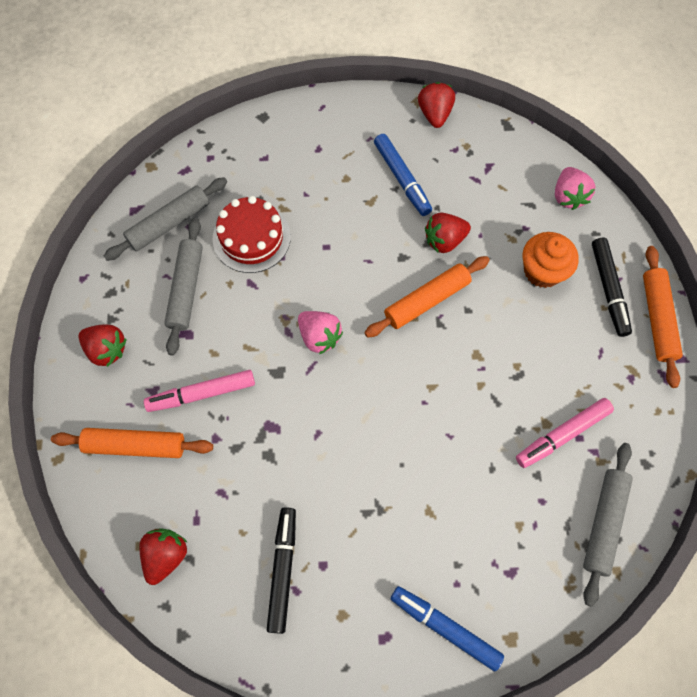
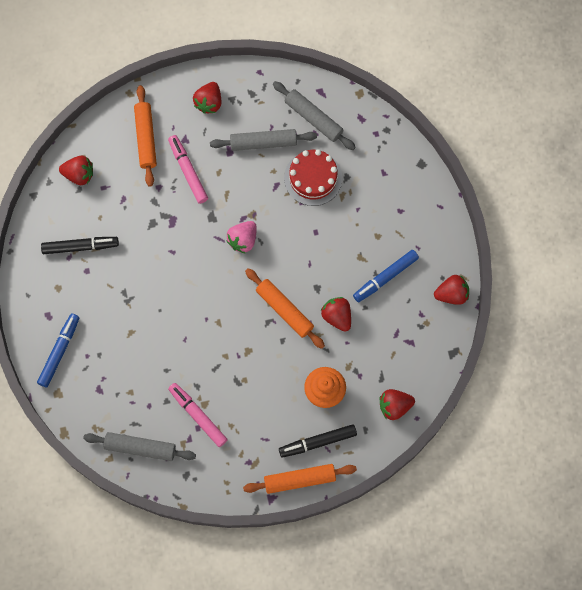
camera: 80 degrees right, 5 degrees up
(568, 196) = (394, 406): pink strawberry -> red strawberry

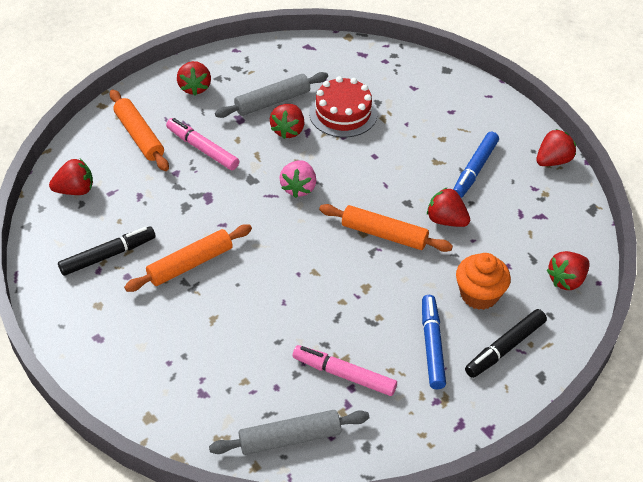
camera: 25 degrees left, 25 degrees down
(59, 351) = (130, 370): blue marker -> blue marker (432, 346)
(261, 178) = (288, 130): none -> red strawberry
(299, 479) = (510, 395): orange rolling pin -> orange rolling pin (190, 264)
(313, 118) = (314, 68): grey rolling pin -> none

